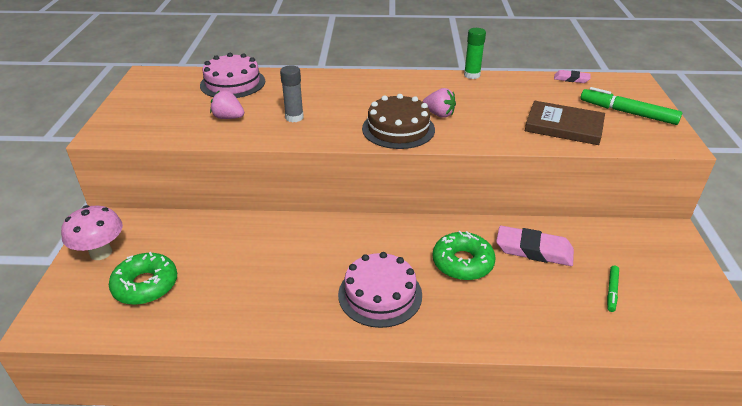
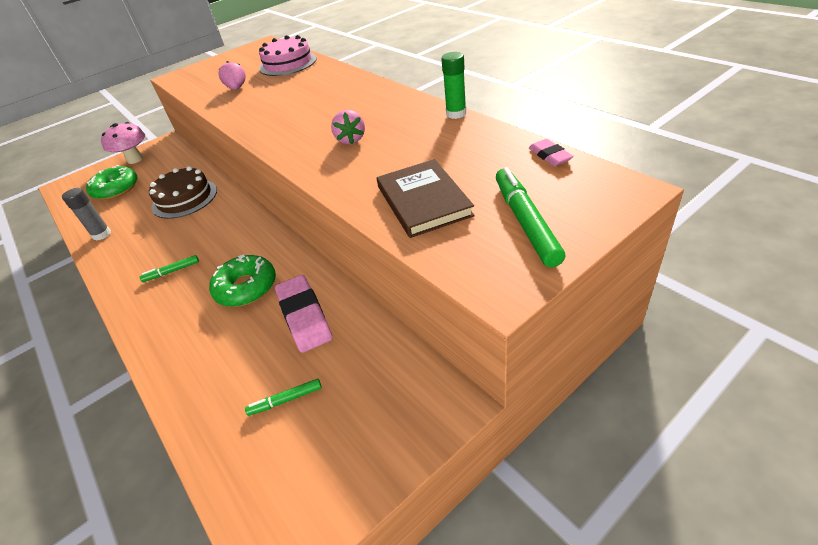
camera: 55 degrees right, 5 degrees up
(294, 117) = (265, 102): grey glue stick -> grey glue stick (101, 234)
(380, 294) = (172, 272): pink cake -> green marker
(398, 129) = (299, 139): brown cake -> brown cake (184, 198)

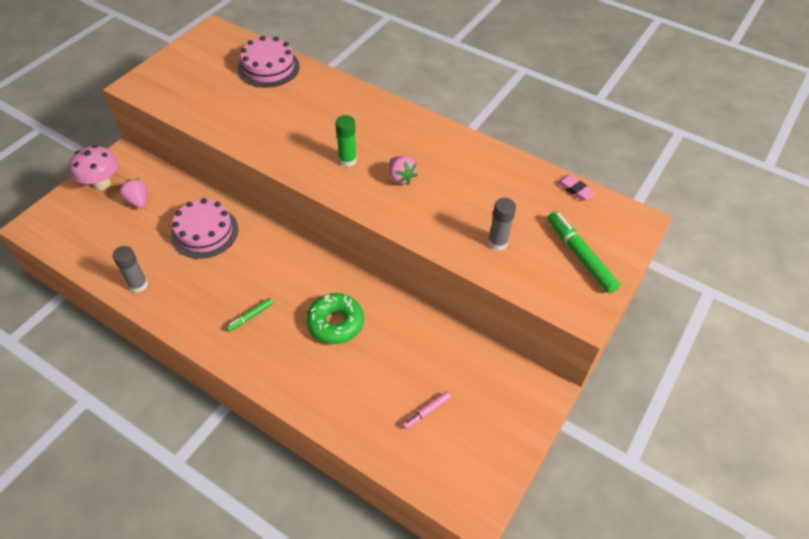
camera: 25 degrees left, 10 degrees up
(116, 189) = (109, 226): green donut -> none
(184, 198) = (204, 232): brown cake -> pink cake
(237, 88) = (232, 107): pink strawberry -> pink strawberry (138, 201)
(285, 400) = (426, 412): green marker -> pink marker
(304, 316) = (403, 342): pink eraser -> none
(423, 201) = (497, 242): brown book -> grey glue stick
(456, 114) = (481, 143): green glue stick -> green glue stick (347, 160)

